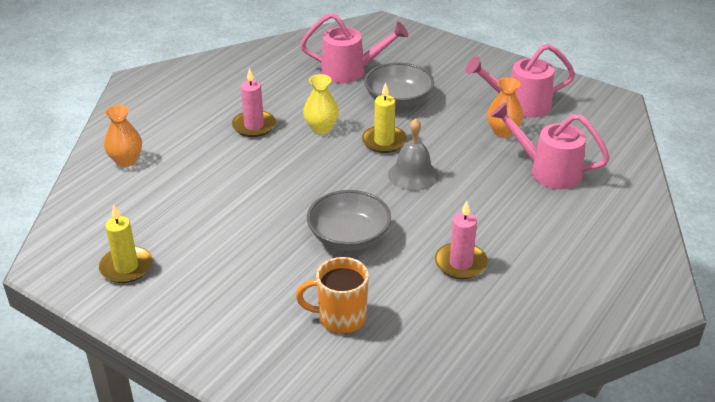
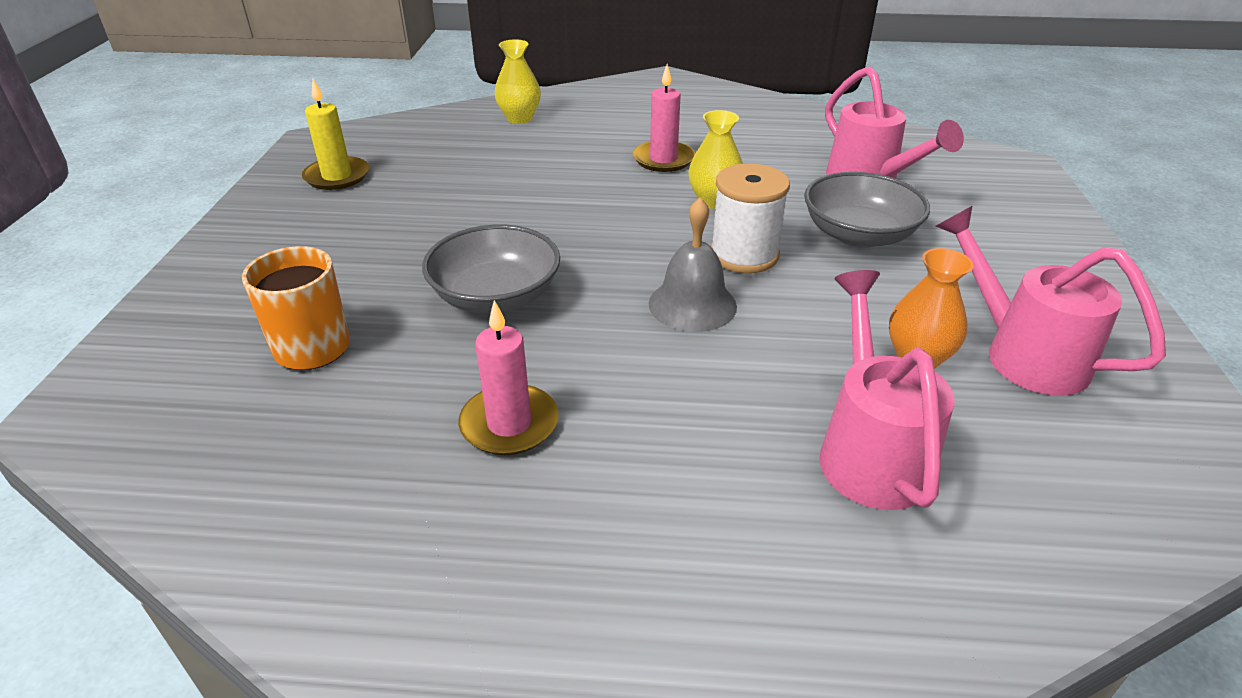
camera: 60 degrees right, 0 degrees up
(126, 161) = (519, 118): orange vase -> yellow vase
(384, 141) = (744, 255): yellow candle -> white spool

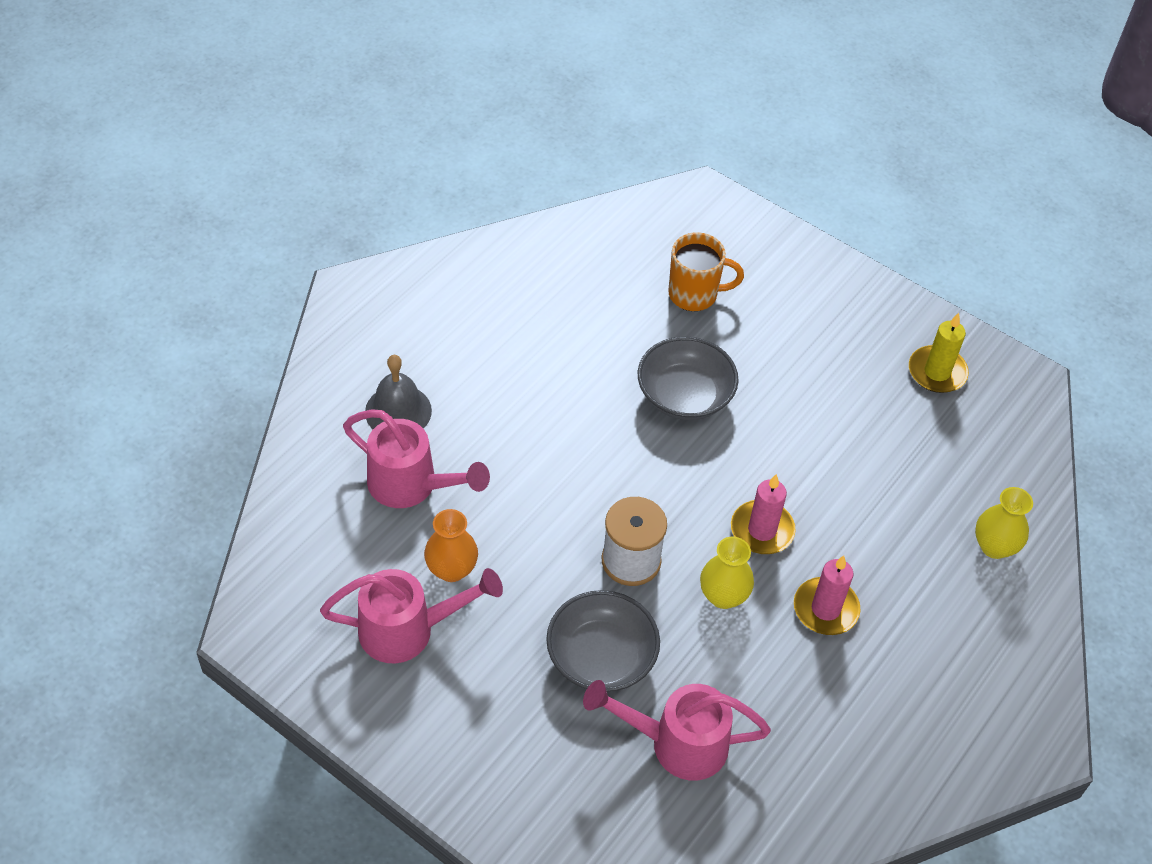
camera: 120 degrees right, 15 degrees up
(509, 424) = (557, 350): pink candle -> pink candle (762, 530)
(692, 304) = (596, 491): grey bell -> grey bell (398, 411)

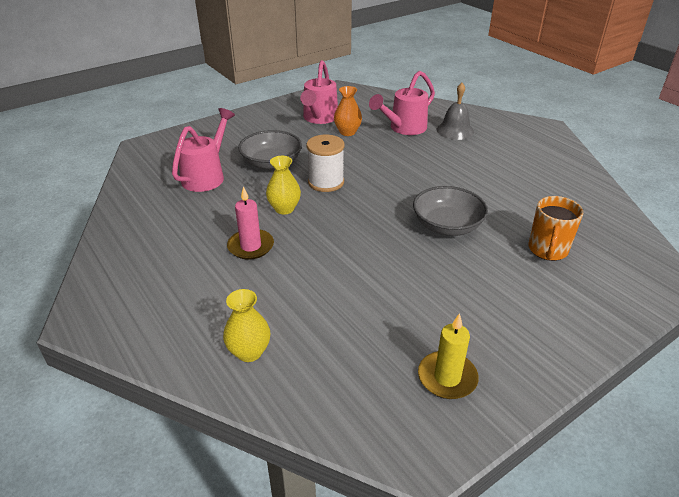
camera: 110 degrees right, 15 degrees down
(762, 530) = (323, 234): pink candle -> none

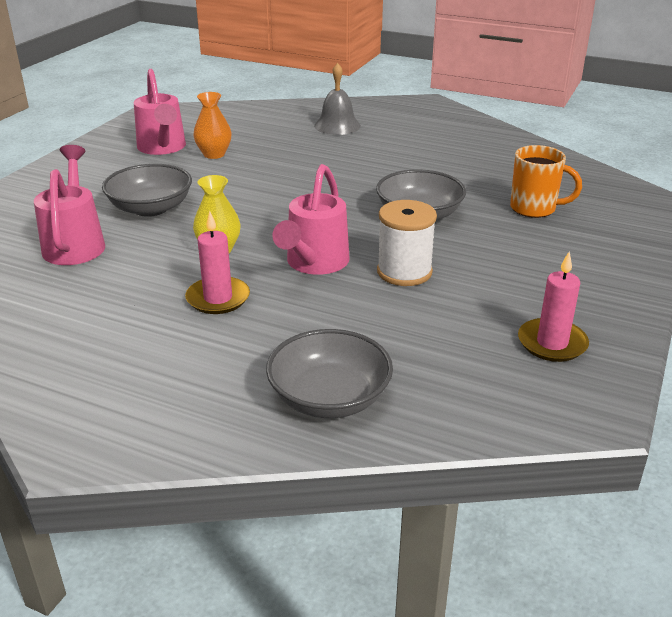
camera: 30 degrees left, 5 degrees down
(249, 352) = (329, 398): yellow vase -> grey bowl
(326, 182) = (241, 210): white spool -> white spool (404, 272)
(404, 128) = (278, 136): pink watering can -> pink watering can (314, 263)
(447, 377) = (552, 343): yellow candle -> pink candle
(547, 250) = (534, 209): orange mug -> orange mug turned 60 degrees counterclockwise

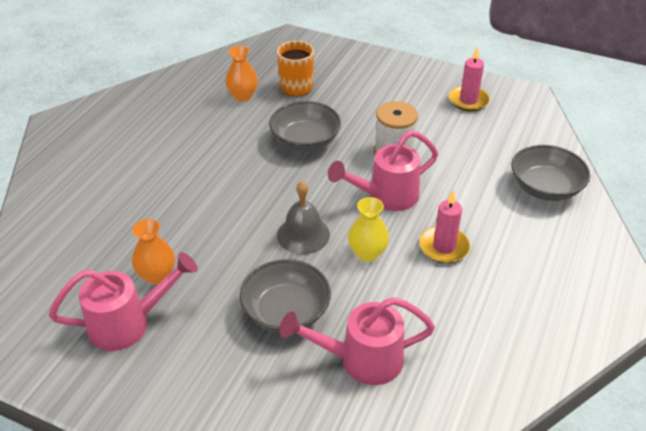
camera: 90 degrees left, 10 degrees up
(314, 263) = (386, 196): pink watering can -> pink watering can turned 135 degrees clockwise
(337, 125) = (100, 184): grey bell -> grey bell (303, 235)
(501, 178) = (243, 96): none -> orange vase

